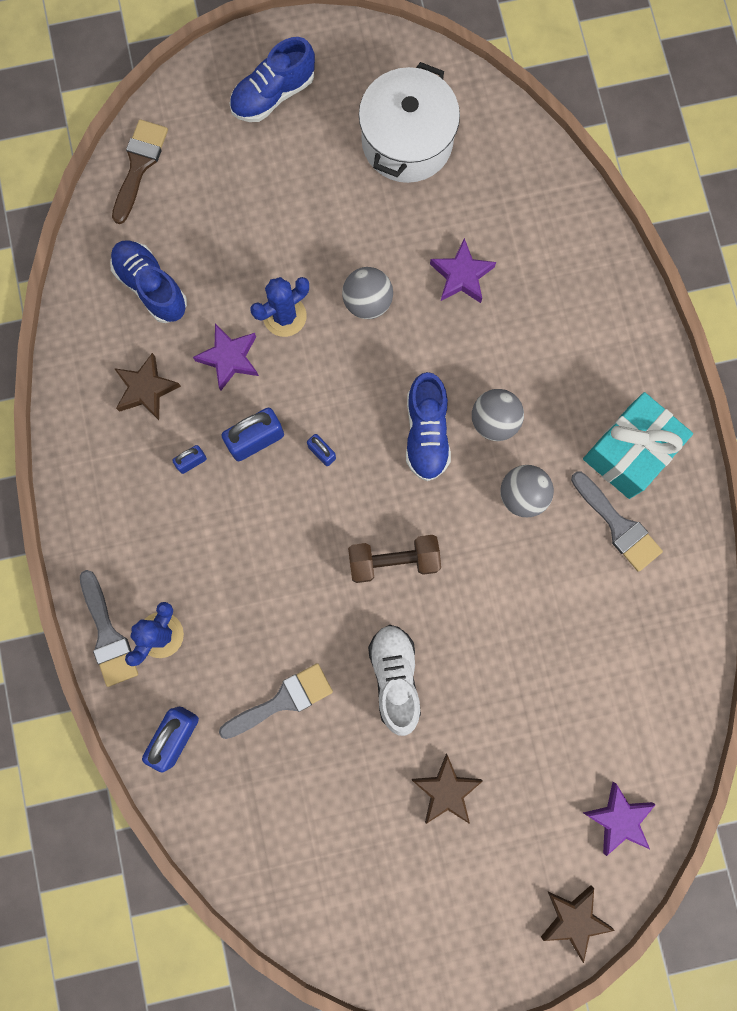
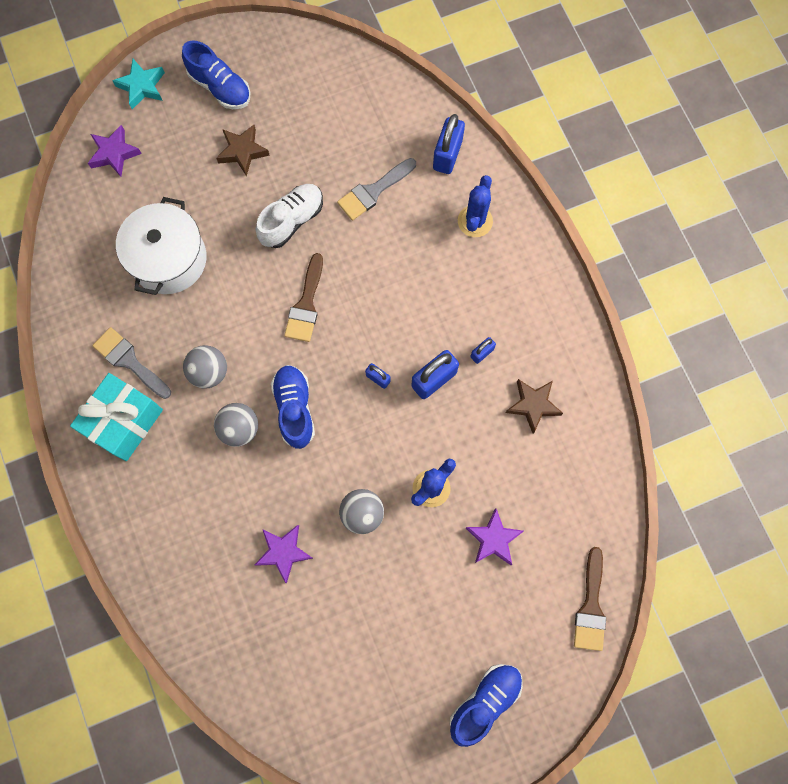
camera: 170 degrees right, 5 degrees down
(107, 635) = (515, 214): grey brush -> none
(151, 287) = (551, 494): blue shoe -> blue shoe (220, 87)
(229, 358) = (470, 443): purple star -> purple star (493, 539)
(393, 561) = (306, 304): brown dumbbell -> brown brush
(395, 677) = (292, 221): white shoe -> white shoe turned 120 degrees counterclockwise
(407, 141) = (351, 675): white pot -> white pot (169, 259)
(574, 919) = (142, 86): brown star -> turquoise star

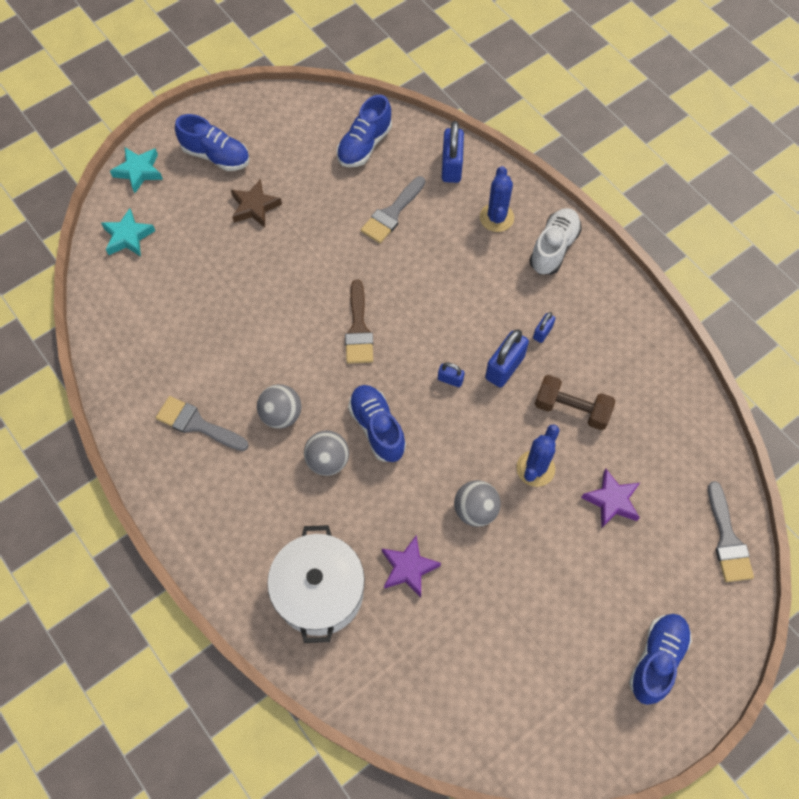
camera: 15 degrees left, 10 degrees down
(114, 153) = (128, 237): purple star -> turquoise star
(124, 422) = (208, 483): turquoise gift -> none
(169, 259) = (210, 320): white pot -> white pot (319, 592)
(292, 221) = (321, 257): white shoe -> white shoe (553, 248)
(368, 111) = (364, 145): none -> blue shoe
(485, 438) = (571, 409): none -> brown dumbbell
(533, 405) = (607, 367): brown star -> none
(590, 606) = (727, 539): brown brush -> grey brush

